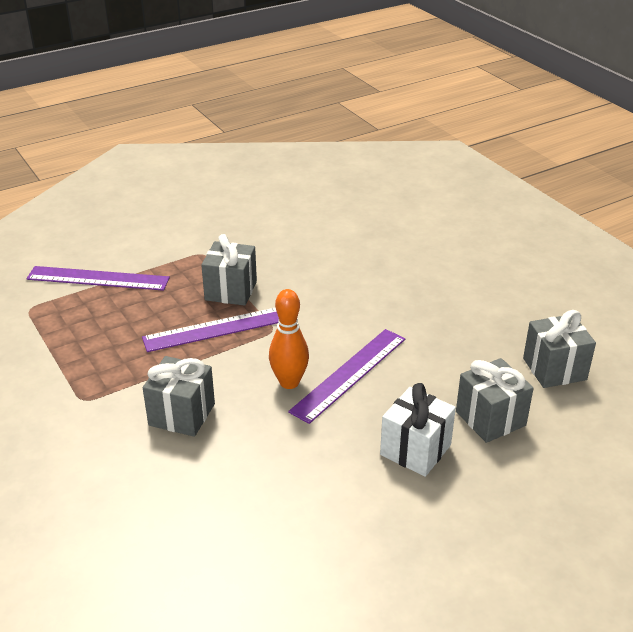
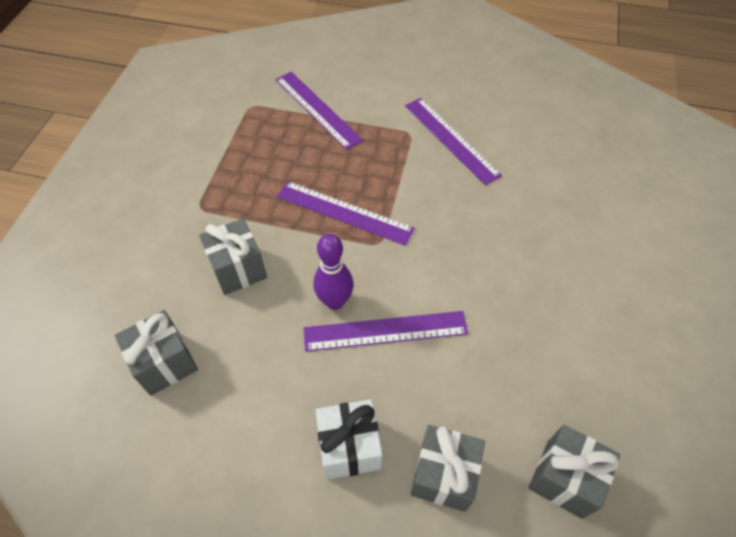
camera: 45 degrees right, 20 degrees up
(231, 291) = (390, 183): grey gift -> grey gift (165, 363)
(240, 240) = (451, 139): none -> purple ruler
(289, 382) = (335, 301): orange bowling pin -> purple bowling pin

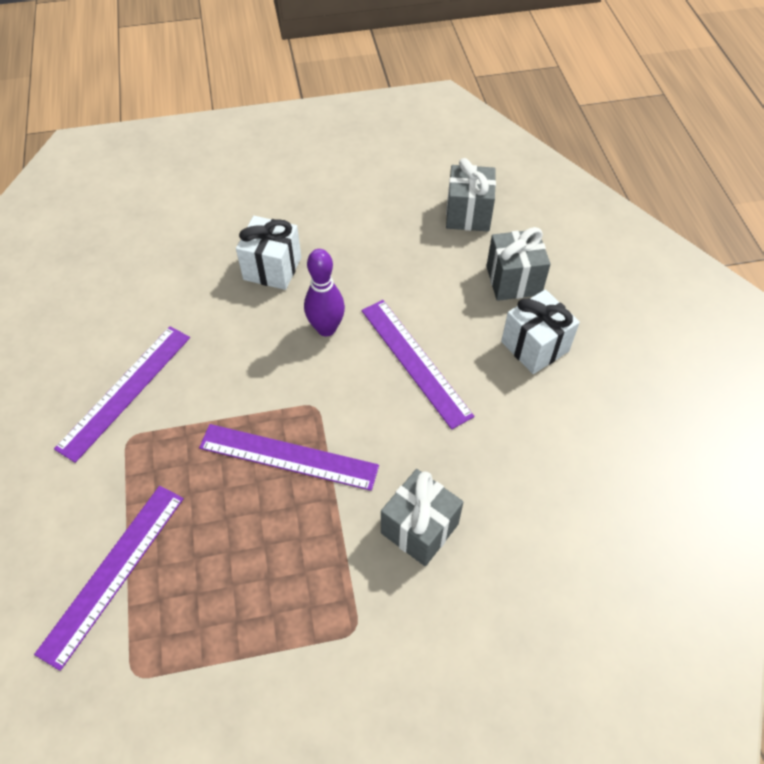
camera: 115 degrees left, 0 degrees up
(165, 363) = (563, 536): grey gift -> none
(335, 301) = (407, 415): purple bowling pin -> purple bowling pin (326, 328)
(344, 213) = (288, 456): purple ruler -> purple ruler turned 75 degrees counterclockwise
(542, 260) = (272, 268): none -> white gift

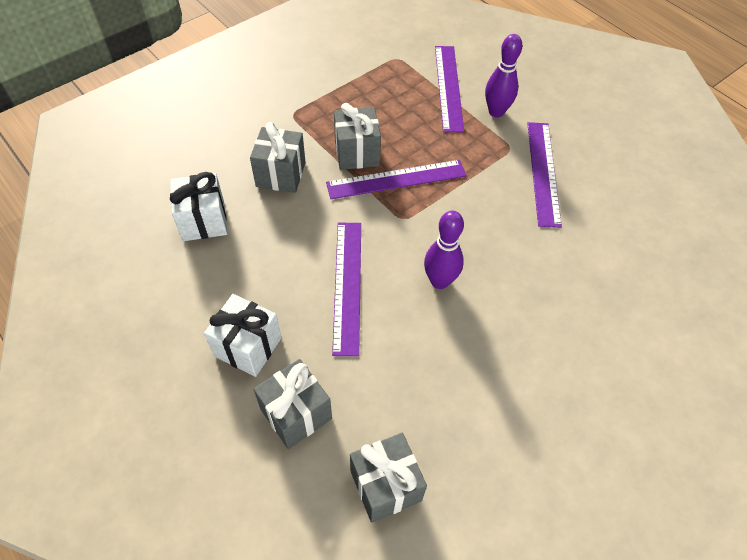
camera: 150 degrees right, 0 degrees up
(93, 498) = (496, 112): none -> purple bowling pin
(272, 268) = (531, 316): white gift -> white gift (203, 221)
(309, 517) = (357, 153): none -> grey gift
(415, 361) = (348, 285): purple ruler -> purple ruler turned 60 degrees clockwise

